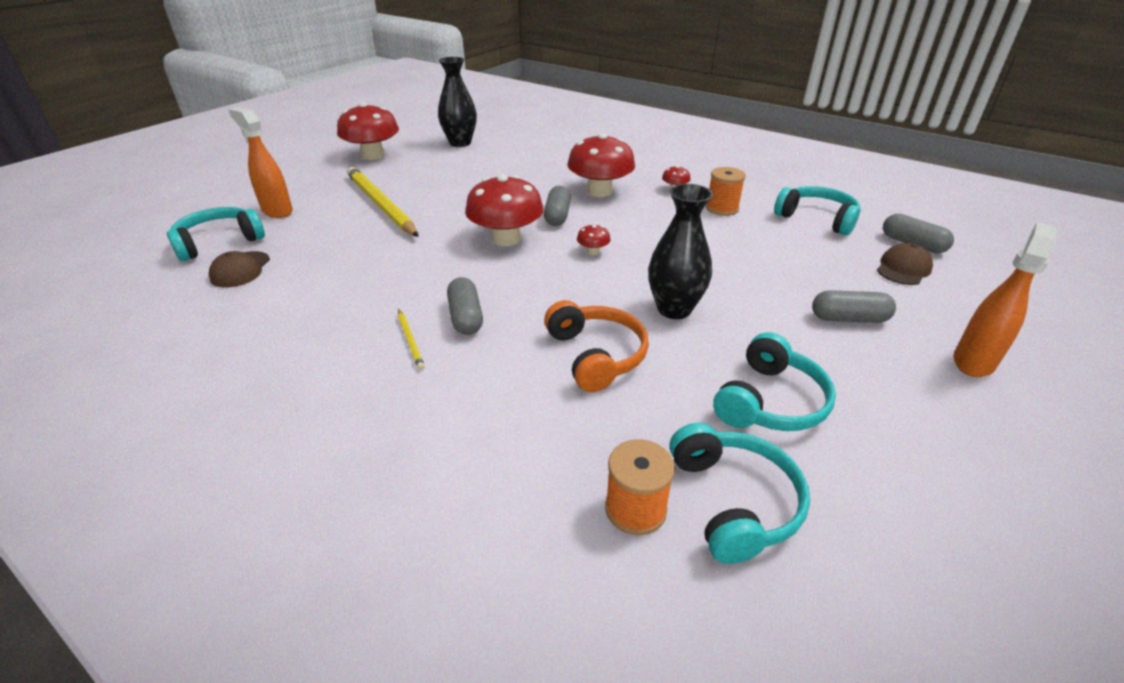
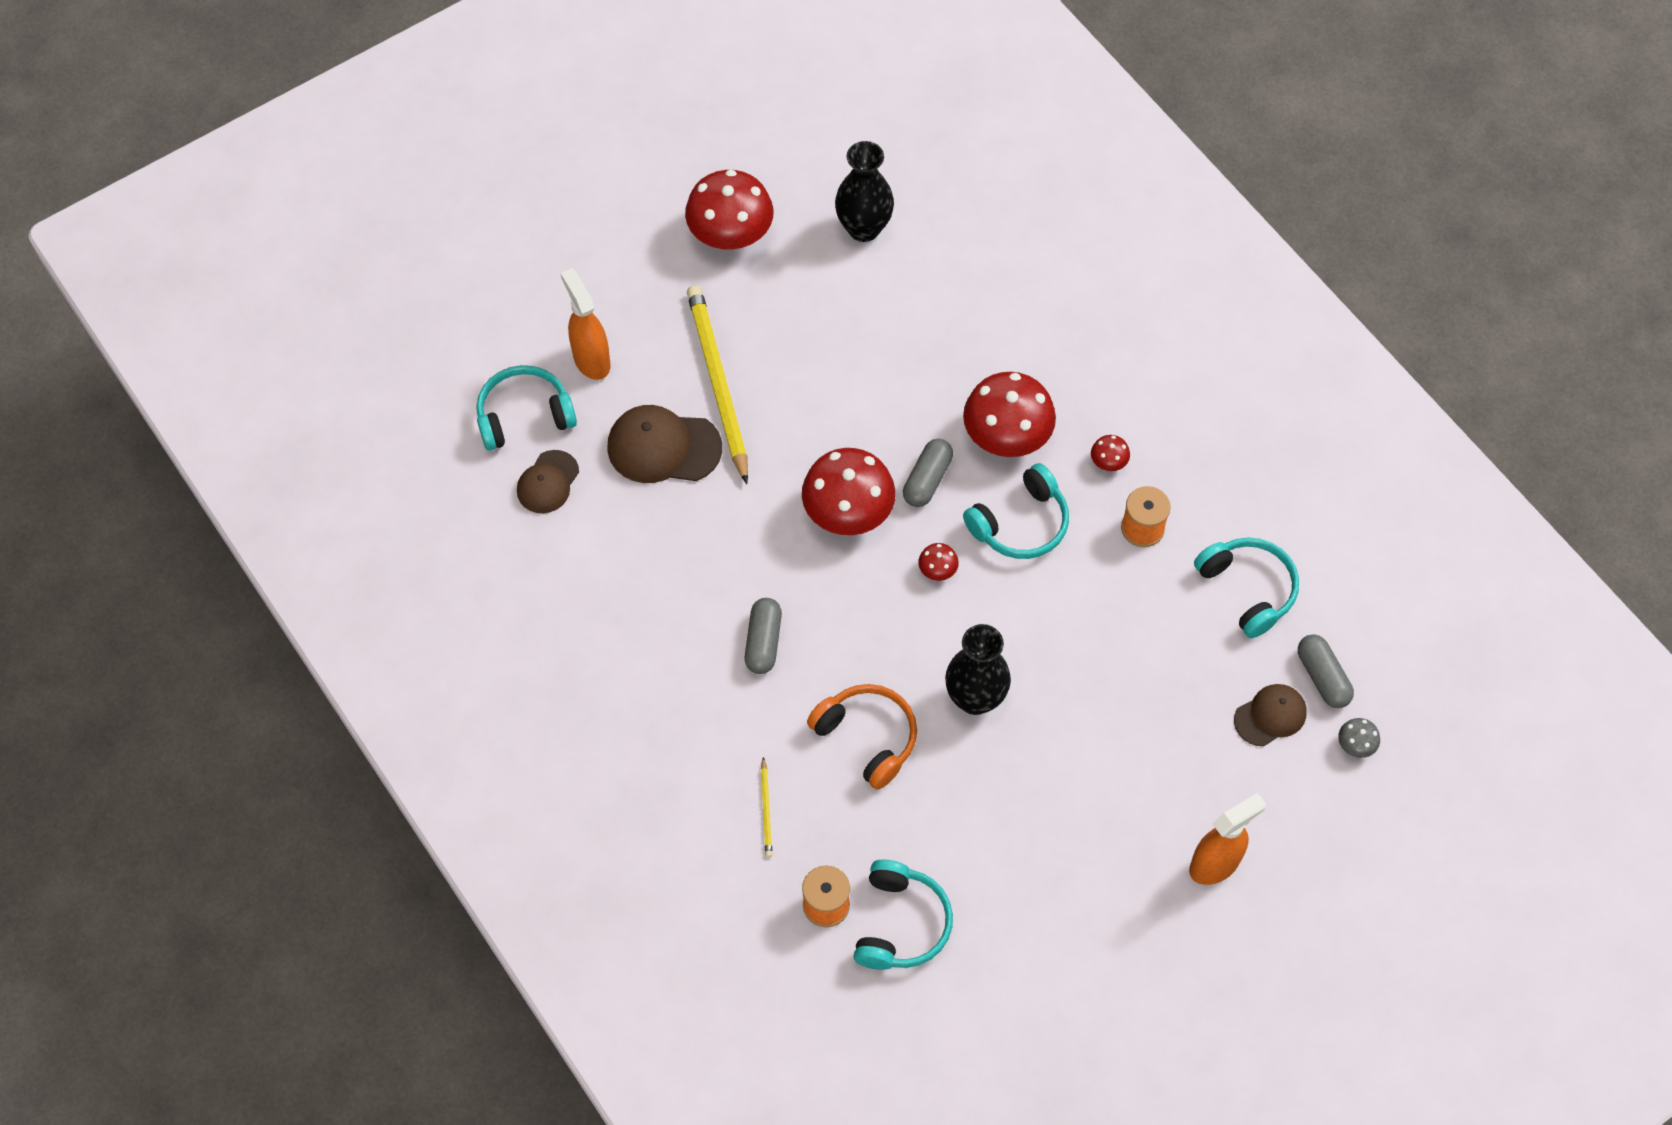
camera: 20 degrees right, 25 degrees up
(343, 236) = (663, 447): none -> brown cap
(410, 340) = (703, 660): yellow pencil -> yellow pencil (766, 809)
(596, 355) = (867, 738): orange headphones -> orange headphones turned 45 degrees counterclockwise
(770, 401) = (991, 844): turquoise headphones -> turquoise headphones (1020, 523)
(848, 318) = (1143, 771): grey capsule -> none
(978, 269) = (1355, 745): none -> grey mushroom

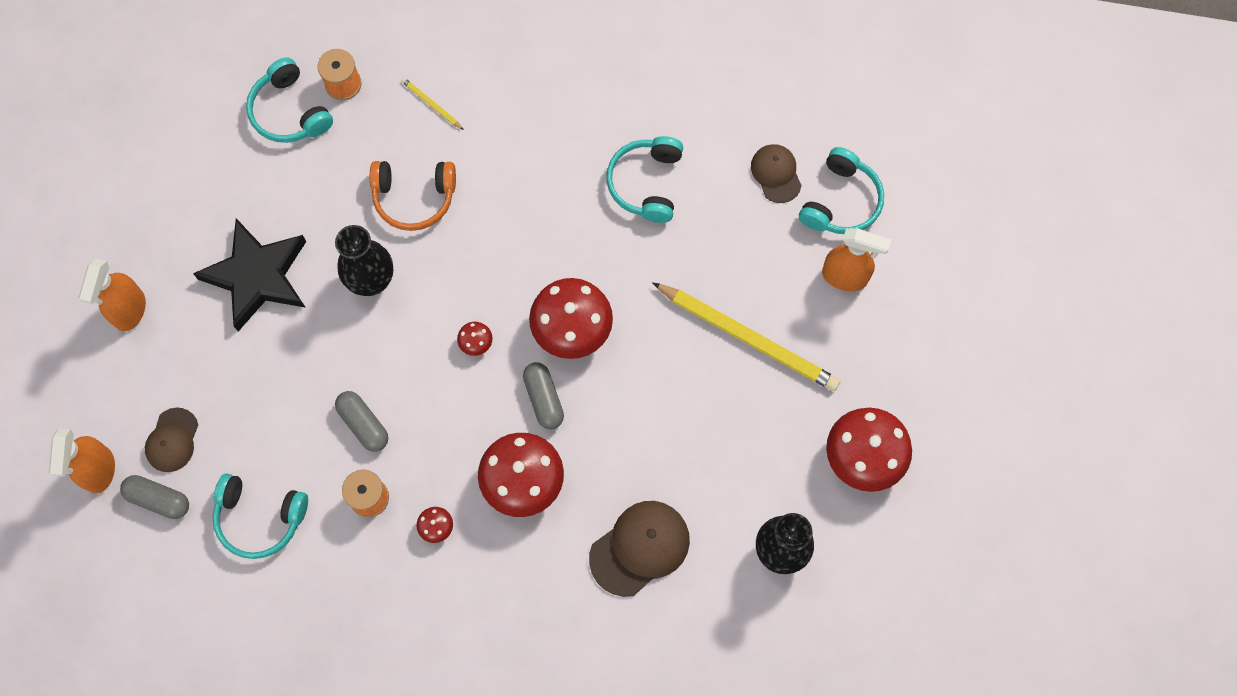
camera: 135 degrees right, 10 degrees up
(663, 447) = (733, 262): brown cap -> brown cap (640, 548)
(763, 642) = (536, 197): grey capsule -> grey capsule (363, 424)
(1020, 523) = (453, 425): turquoise headphones -> turquoise headphones (646, 183)
(1072, 792) = (257, 276): none -> black star
(1355, 745) = (100, 471): grey mushroom -> orange spray bottle

